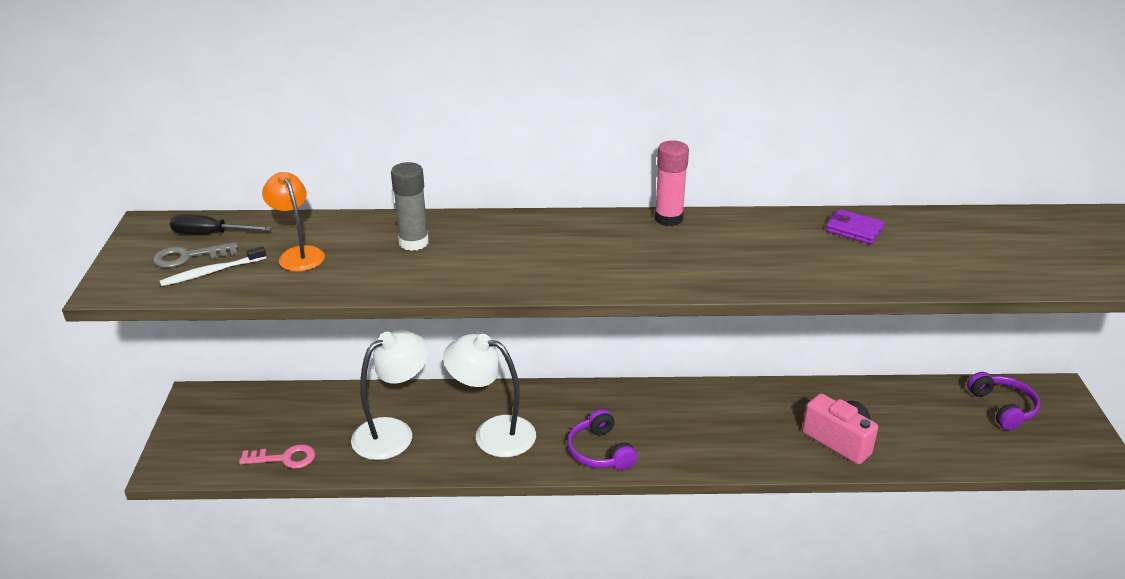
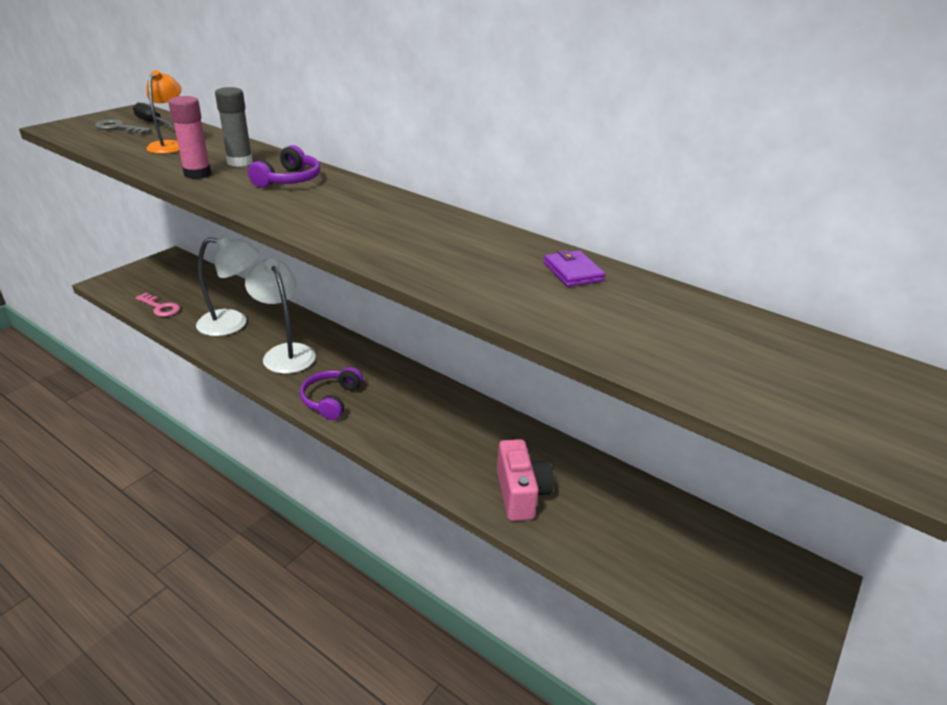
camera: 35 degrees right, 0 degrees up
(211, 272) = (112, 137): white toothbrush -> none
(668, 218) = (430, 209): pink glue stick -> pink glue stick (197, 174)
(1002, 408) = (724, 558): purple headphones -> purple headphones (289, 180)

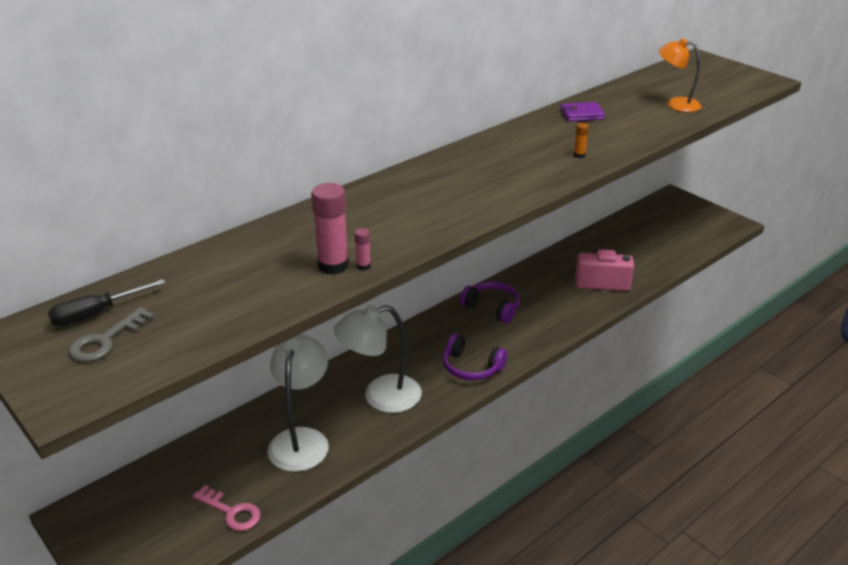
camera: 75 degrees left, 0 degrees up
(160, 307) = (231, 512): pink key -> pink key turned 75 degrees clockwise
(169, 145) = (214, 291): orange lamp -> orange lamp (676, 104)
(194, 183) = (363, 266): none -> pink glue stick
(240, 162) = (302, 241): grey glue stick -> none
(289, 180) = (370, 212): purple headphones -> purple headphones (492, 307)
(444, 270) = (579, 155): none -> orange glue stick

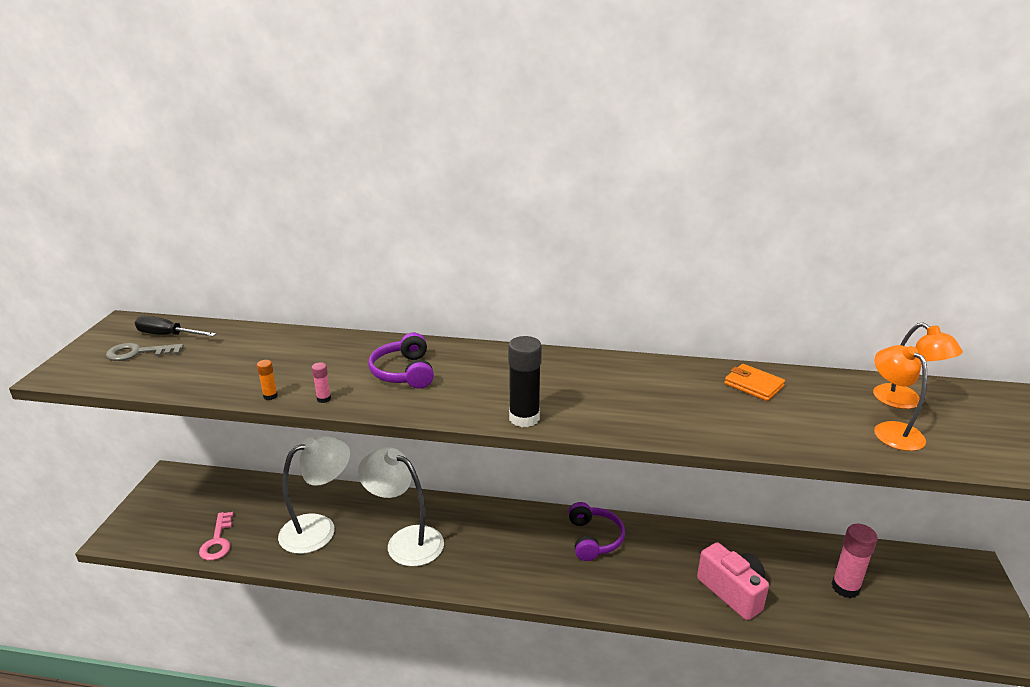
camera: 50 degrees right, 5 degrees down
(333, 266) = (311, 386): pink glue stick -> pink glue stick (845, 587)
(471, 367) = (497, 572): purple headphones -> purple headphones (404, 372)
(512, 198) = (524, 418): none -> black glue stick
(579, 155) = (665, 419): orange glue stick -> orange glue stick (270, 396)
(581, 114) = (753, 385): purple wallet -> orange wallet
(655, 87) = (906, 401): none -> orange lamp

